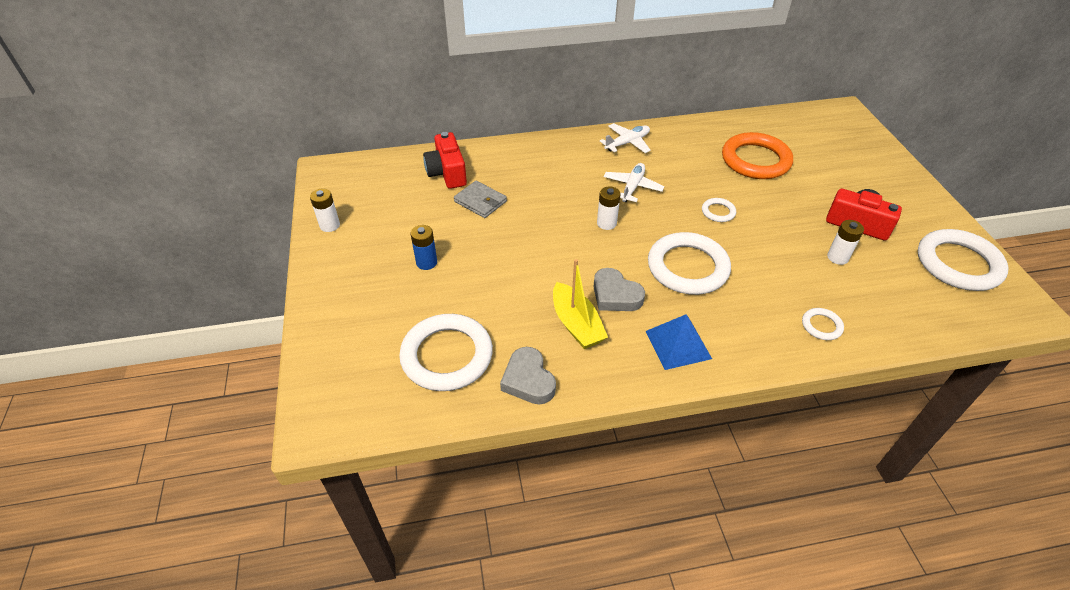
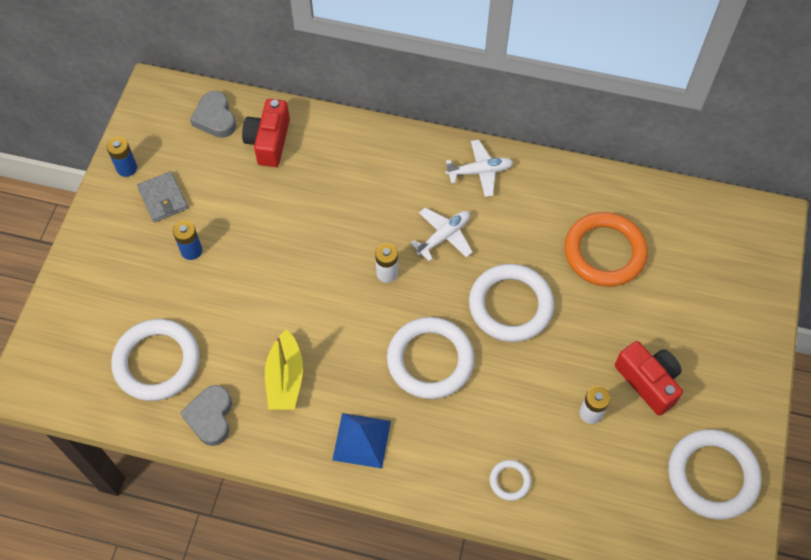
camera: 25 degrees right, 15 degrees up
(330, 225) = (127, 168): white battery -> blue battery
(480, 201) = (280, 194): grey wallet -> grey wallet (163, 198)
(615, 295) = (340, 362): grey heart -> grey heart (215, 118)
(718, 212) = (510, 305): white ring -> white ring, size x2.21

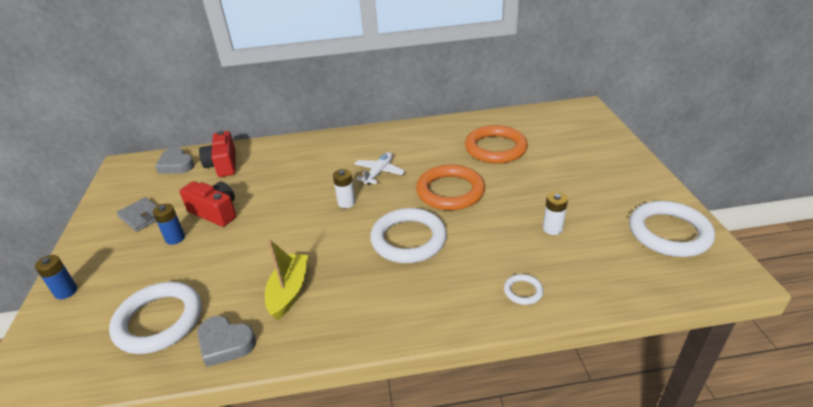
camera: 20 degrees left, 25 degrees down
(127, 168) = (106, 209): blue battery -> blue battery (66, 291)
(210, 417) = (225, 344): grey heart -> grey heart turned 45 degrees counterclockwise
(285, 378) = (289, 291): yellow boat -> yellow boat turned 150 degrees counterclockwise
(361, 440) = (379, 309): blue pyramid -> none
(480, 172) = (386, 138): white plane -> none
(510, 305) = (450, 191): white ring -> orange ring
(648, 382) = (578, 198): red camera -> red camera (215, 212)

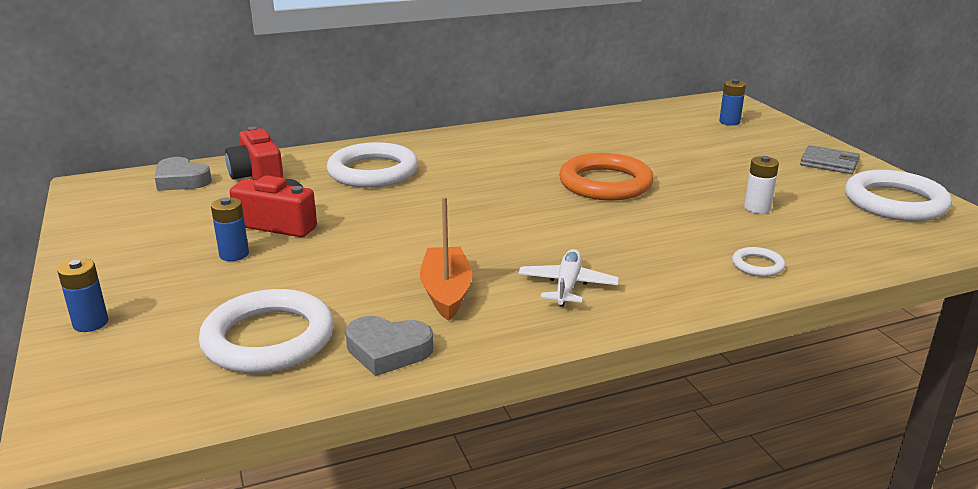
camera: 15 degrees left, 10 degrees down
(142, 216) = (163, 236): grey wallet -> grey wallet (829, 163)
(289, 291) = (446, 292): yellow boat -> orange boat
(346, 203) = (470, 202): white battery -> none
(379, 172) = (496, 171): white plane -> white plane (567, 286)
(408, 239) = (580, 231): white ring -> white ring (373, 171)
(495, 148) = (638, 141): orange ring -> none
(575, 132) = (729, 122): none -> blue battery

